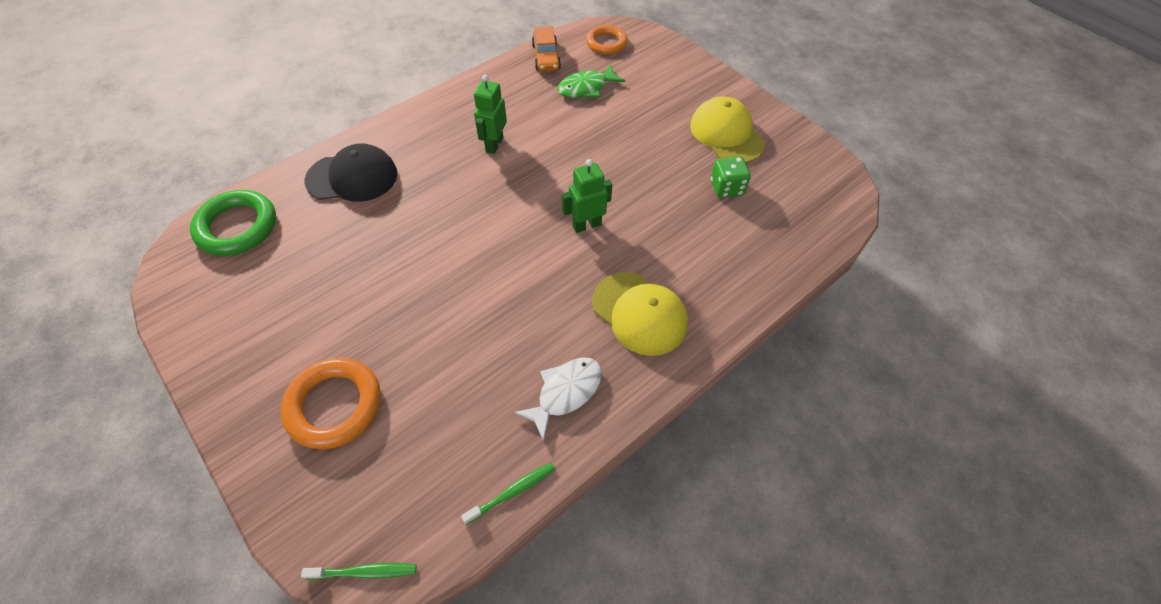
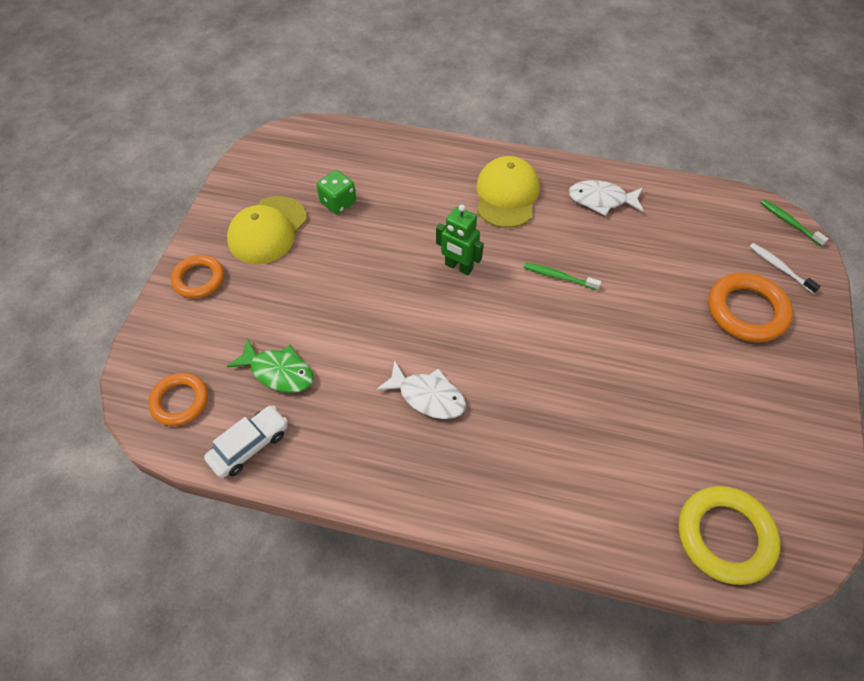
camera: 125 degrees left, 0 degrees up
(237, 227) = (725, 536): green ring -> yellow ring
(335, 490) = (780, 268): none -> white toothbrush
(352, 177) = (578, 489): black cap -> none
(494, 144) = (427, 396): green robot -> white fish
(512, 492) = (681, 189): green toothbrush -> green toothbrush (559, 277)
(546, 57) = (249, 446): orange car -> white car
(704, 83) = (199, 279): none -> orange ring

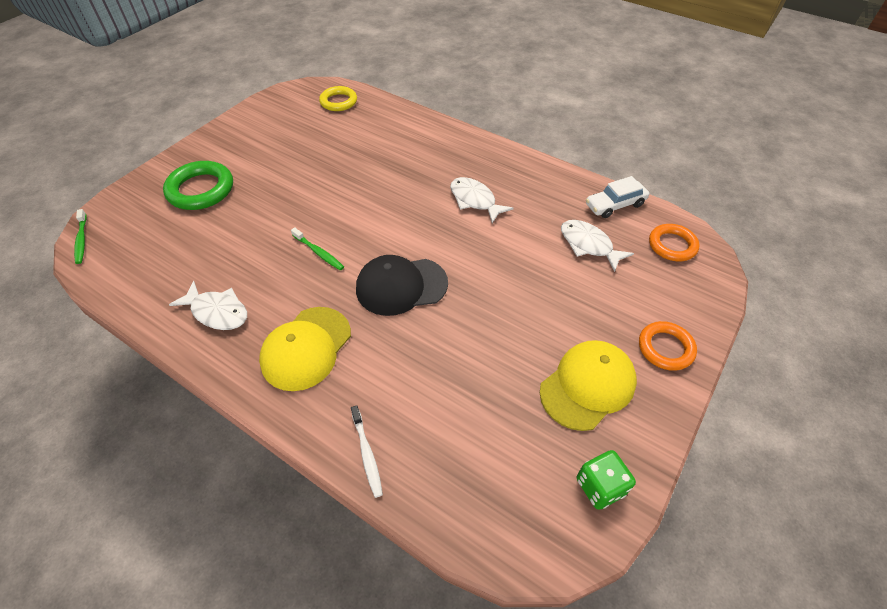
camera: 160 degrees left, 5 degrees down
(278, 372) = (588, 245): green fish -> white fish
(338, 202) = (498, 399): green dice -> green dice (600, 486)
(458, 267) = (401, 286): green robot -> black cap
(725, 536) = (338, 102): yellow ring -> yellow ring, size x0.66
(746, 311) = (201, 190): orange ring -> green ring
(780, 268) = (138, 209): white toothbrush -> white toothbrush (367, 454)

